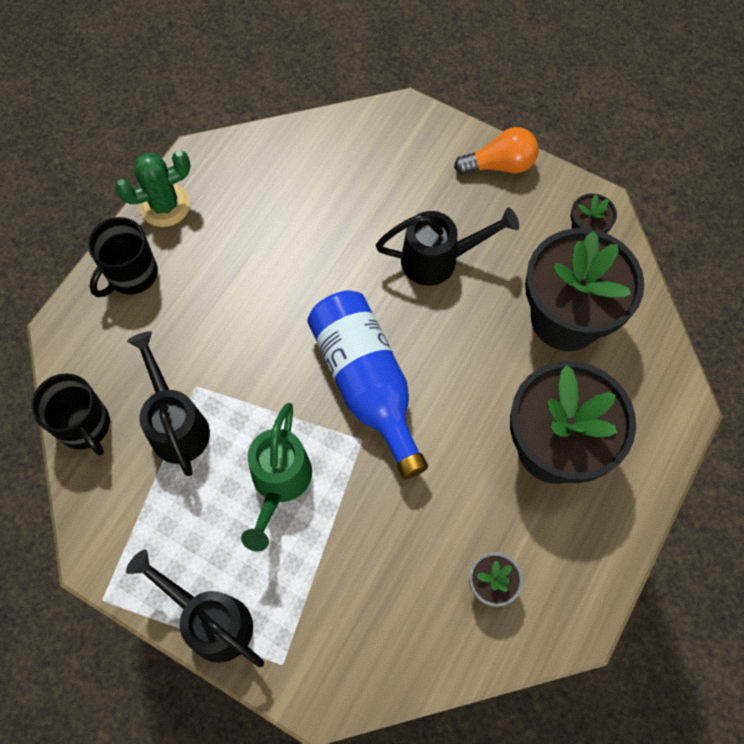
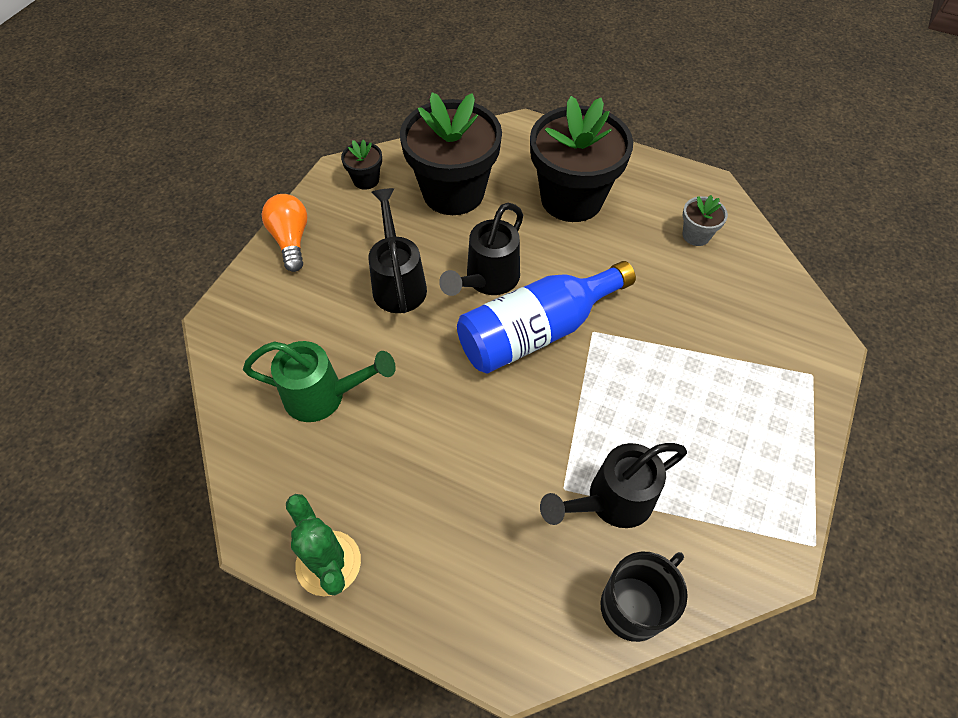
camera: 95 degrees left, 10 degrees down
(131, 275) = (429, 587): black mug -> none
(211, 620) = (797, 437): black watering can -> black watering can (488, 280)
(279, 483) = (651, 395): green watering can -> green watering can (324, 396)

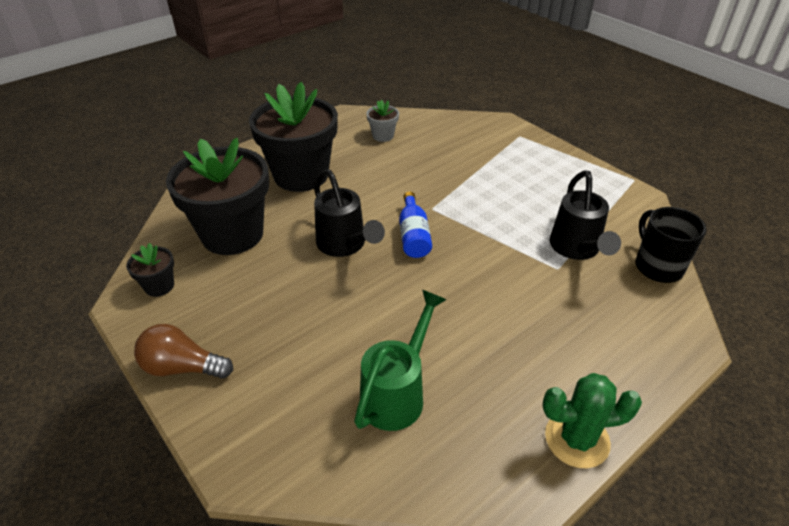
camera: 65 degrees left, 15 degrees down
(291, 240) = (182, 367): orange light bulb -> brown light bulb
(398, 283) = (304, 301): black watering can -> none
(536, 331) = (413, 235): blue bottle -> blue bottle, size x0.53

